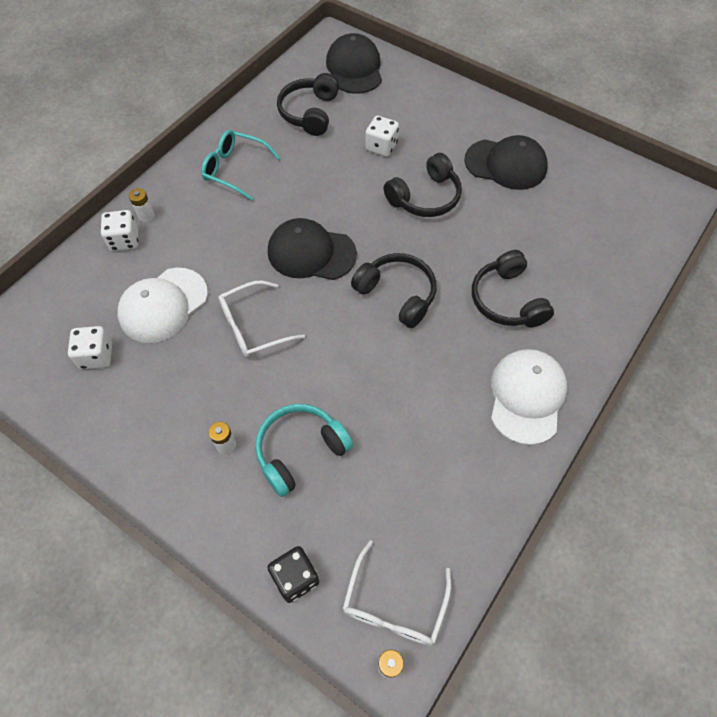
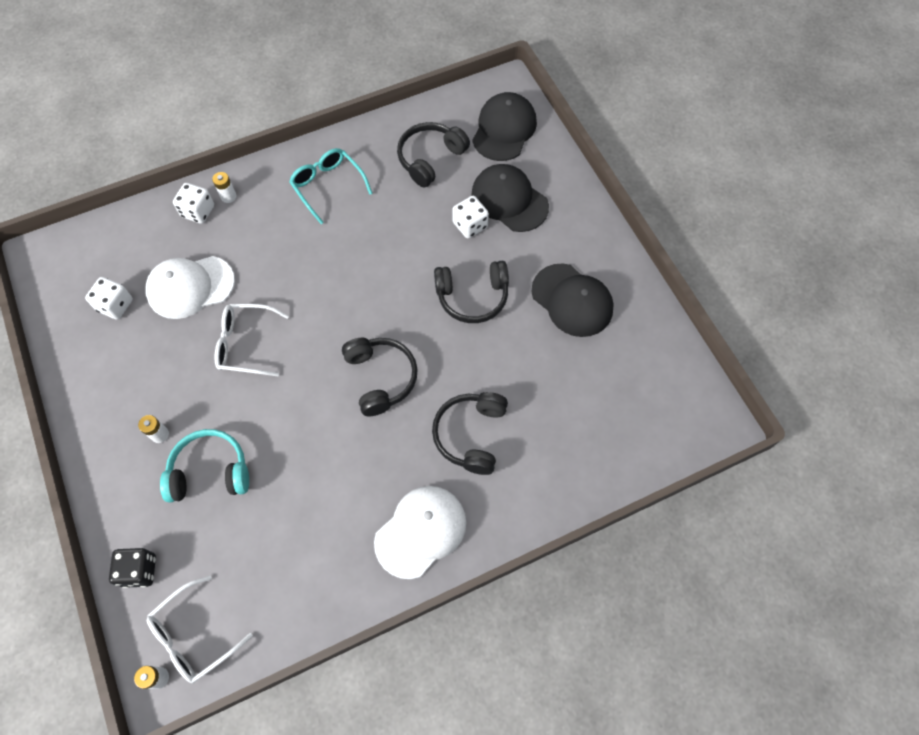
camera: 30 degrees right, 5 degrees up
(311, 253) = (337, 300): black cap -> black cap (509, 200)

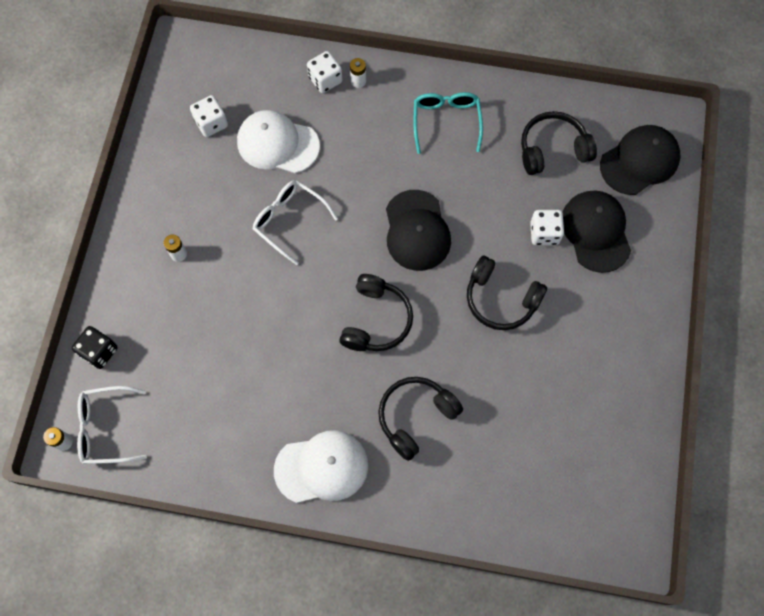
camera: 35 degrees right, 5 degrees up
(210, 471) = (196, 309): turquoise headphones -> none
(572, 300) = (585, 358): black cap -> black cap (417, 230)

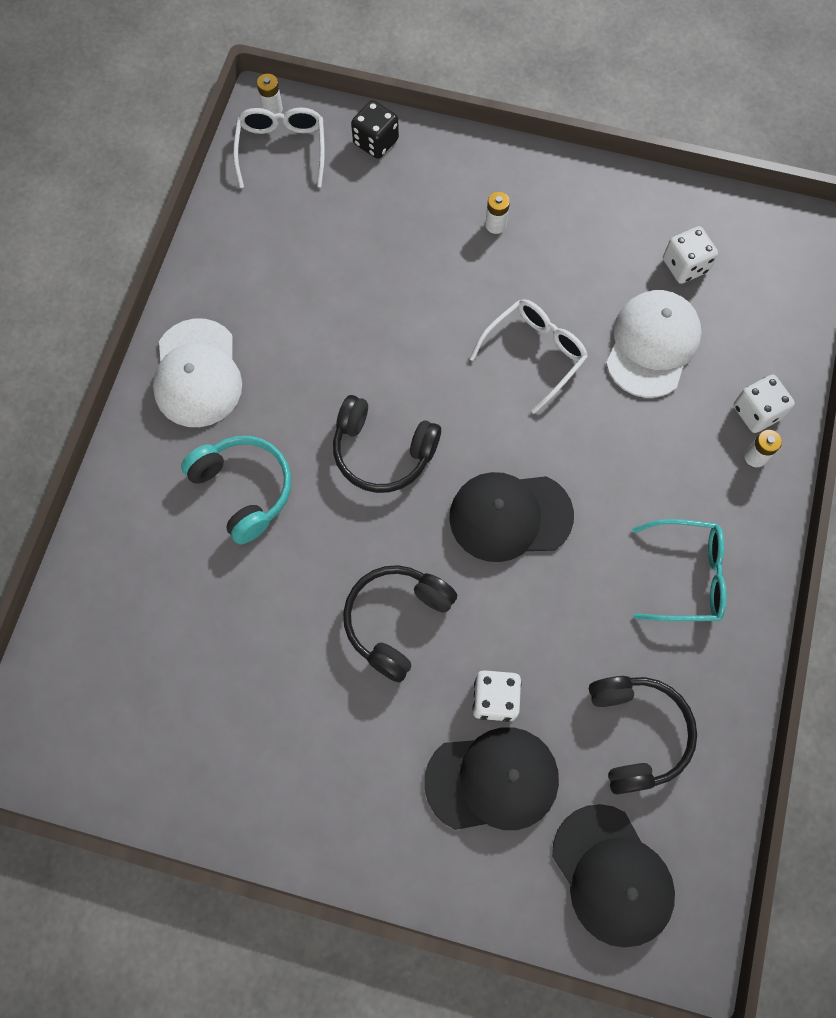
camera: 95 degrees right, 0 degrees up
(415, 416) = (244, 489): black headphones -> turquoise headphones

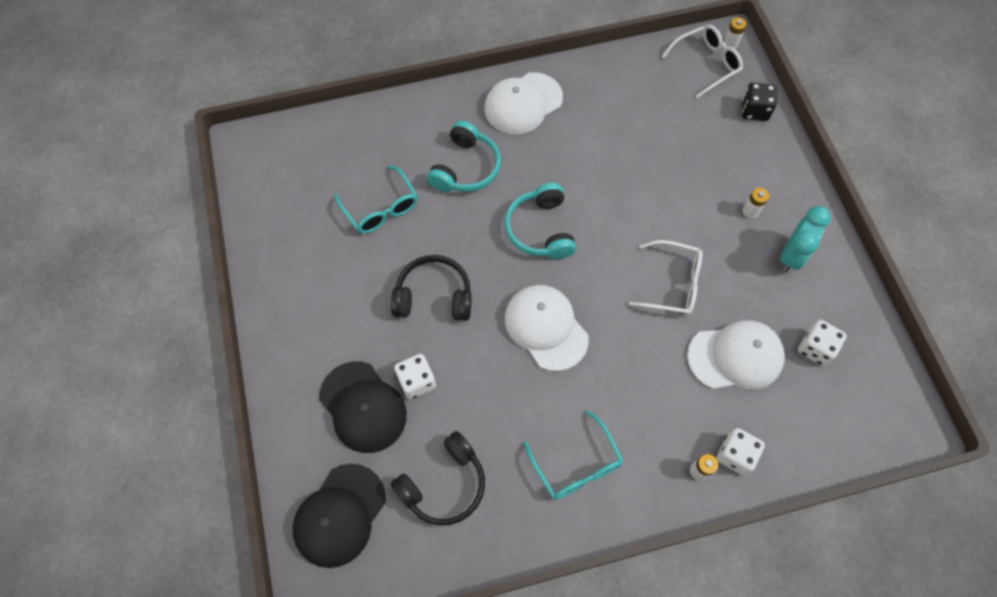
camera: 60 degrees right, 5 degrees down
(233, 622) = (380, 208): none -> turquoise glasses
(382, 452) = (540, 229): black headphones -> turquoise headphones
(510, 516) = (546, 327): black cap -> white cap
(571, 221) = (791, 256): none -> turquoise clock

